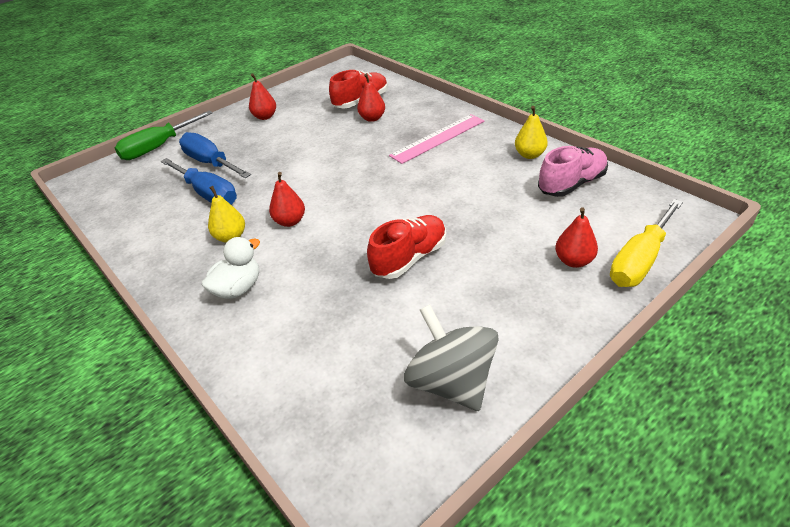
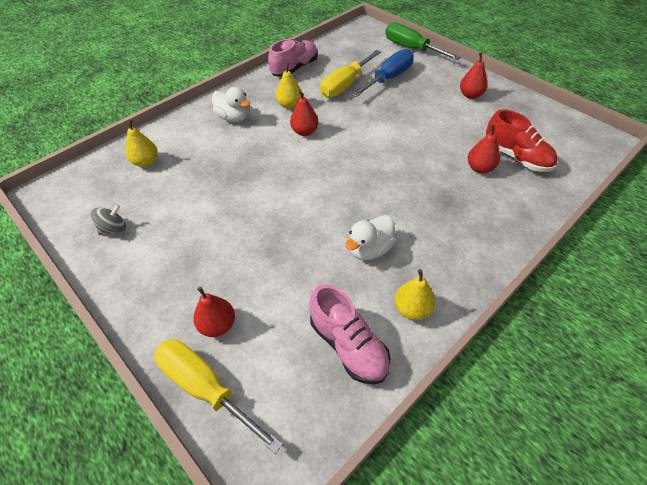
camera: 85 degrees right, 10 degrees up
(146, 238) = (295, 68): none -> pink shoe
(208, 194) = (345, 85): blue screwdriver -> yellow screwdriver
(315, 374) = (146, 162): none -> yellow pear
(409, 258) = (246, 204): red shoe -> none
(438, 138) = (443, 223): pink ruler -> none
(451, 382) = (114, 229): grey spinning top -> grey spinning top, size x0.49
(470, 175) = (369, 249): none -> white duck

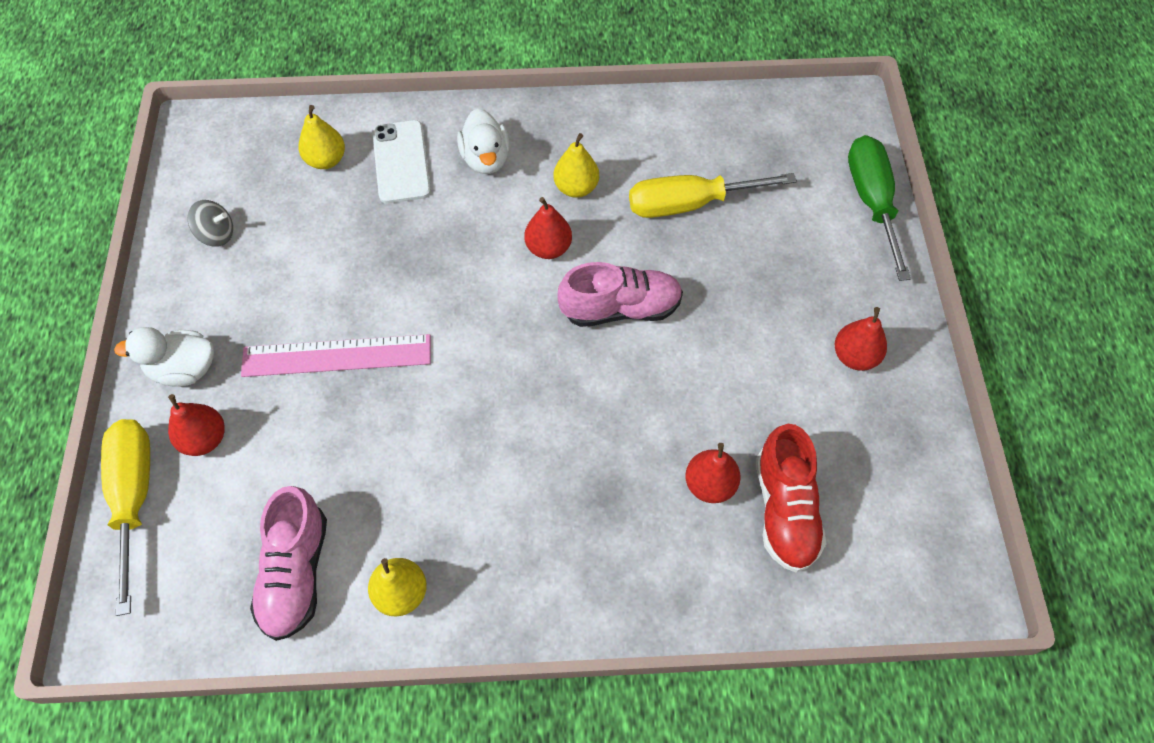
camera: 40 degrees right, 10 degrees up
(190, 141) = (401, 162): none -> white phone
(251, 235) = (337, 356): none -> pink ruler
(295, 68) = (651, 124): pink shoe -> pink shoe (620, 308)
(369, 249) = (440, 481): white duck -> white duck (184, 369)
(389, 78) = (767, 236): blue screwdriver -> none

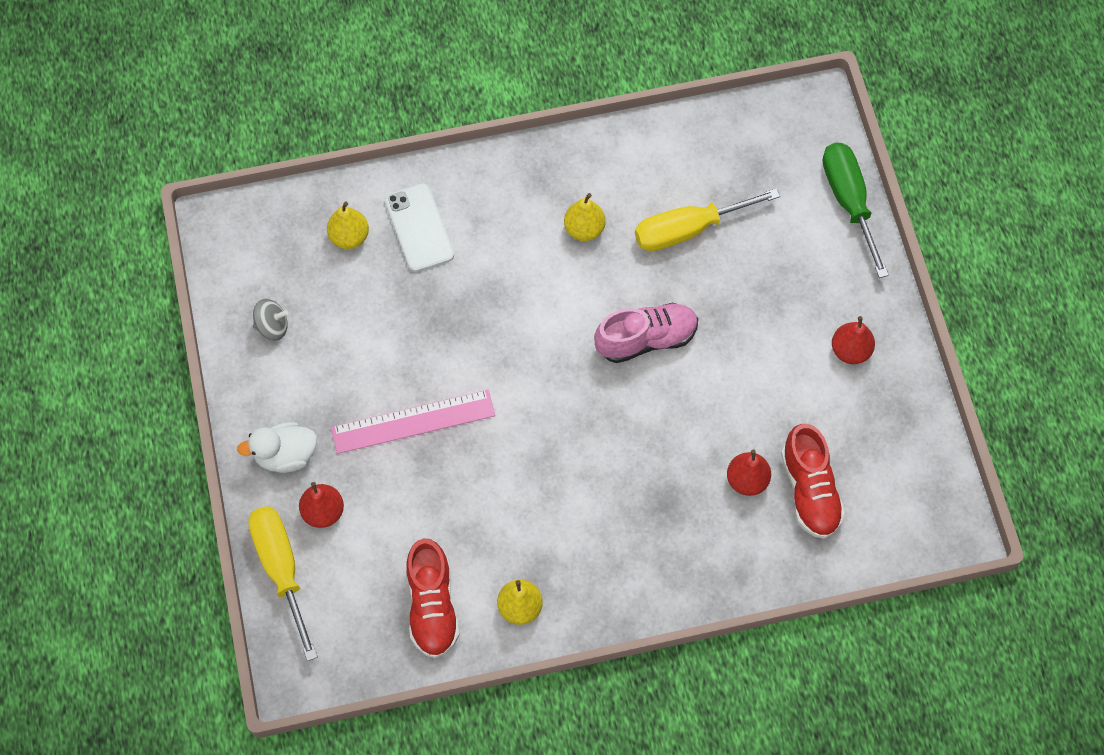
camera: 10 degrees left, 5 degrees up
(296, 573) = (432, 606): pink shoe -> red shoe
(486, 159) = (496, 213): white duck -> none
(548, 248) = (572, 292): red pear -> none

